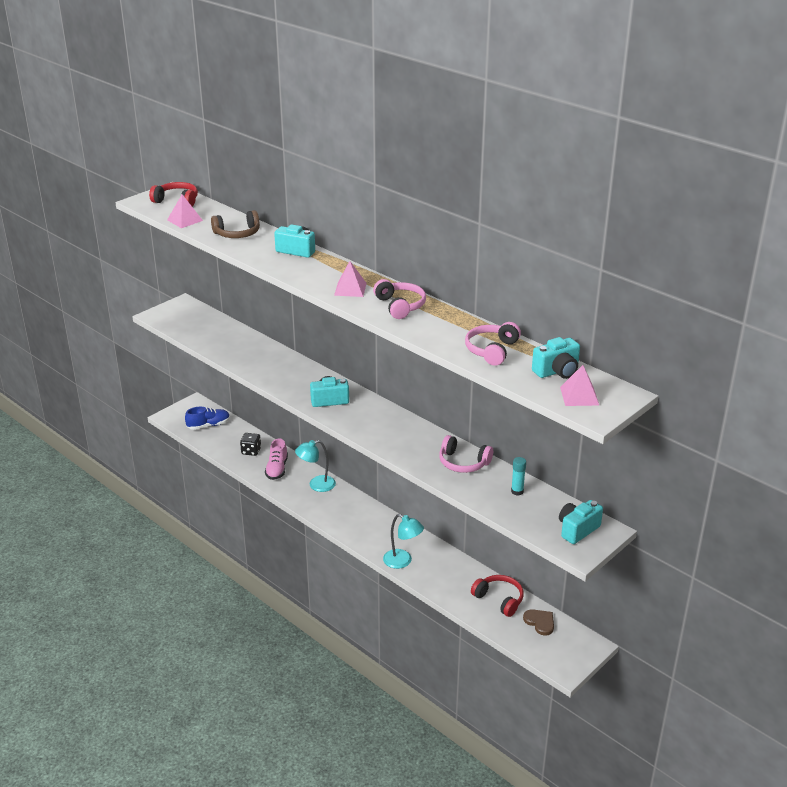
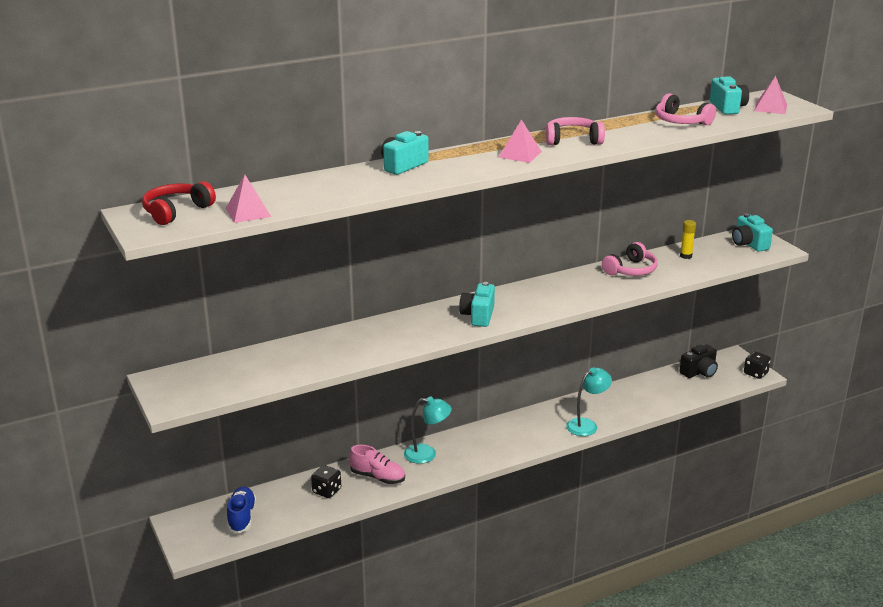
camera: 70 degrees left, 5 degrees down
(237, 233) = (324, 188): brown headphones -> none
(316, 485) = (427, 454): turquoise lamp -> turquoise lamp turned 90 degrees counterclockwise
(499, 599) = (662, 385): red headphones -> none
(517, 491) = (686, 256): turquoise glue stick -> yellow glue stick
(540, 622) = (699, 372): brown heart -> black camera
(565, 665) = (755, 373): none -> black dice

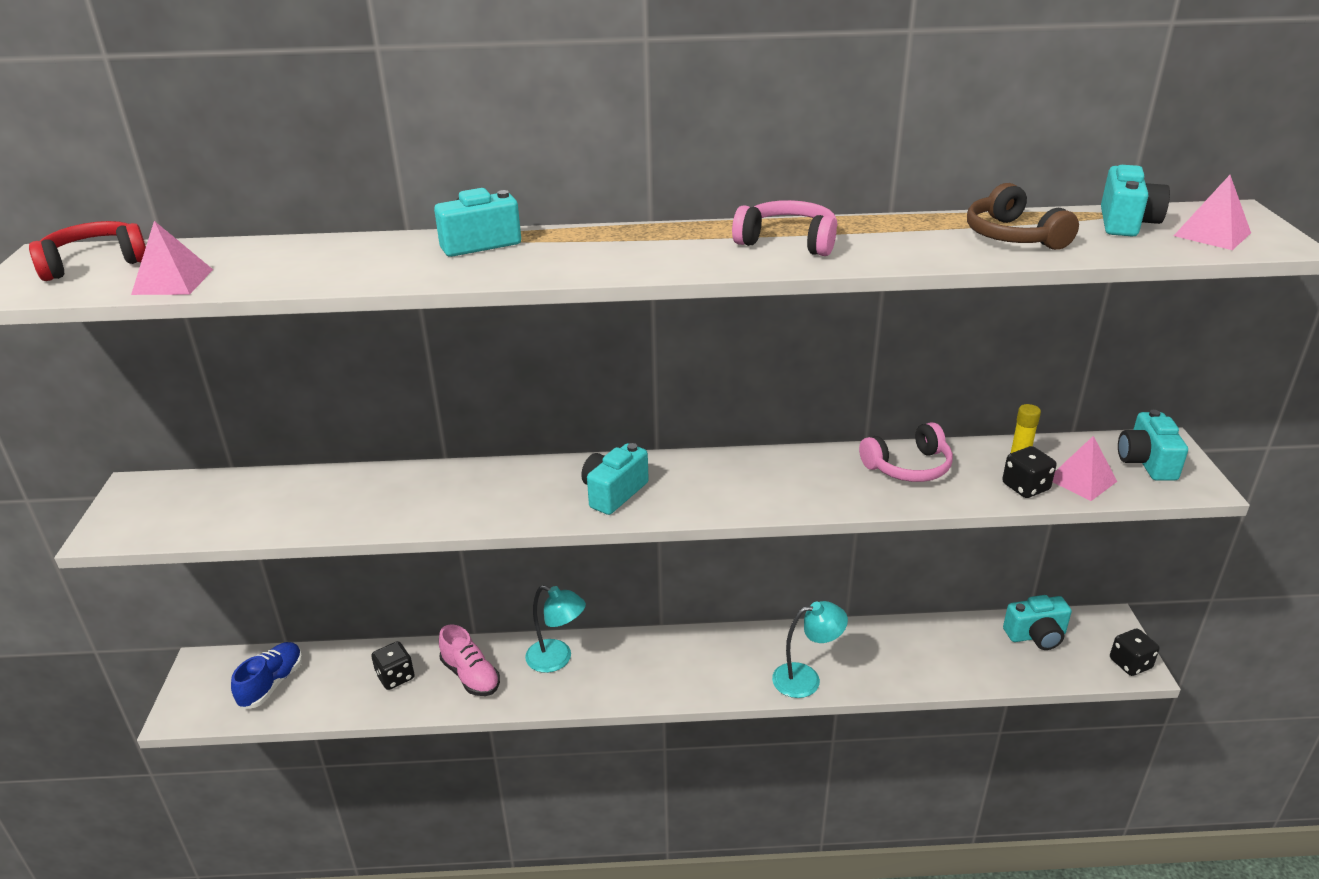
camera: 25 degrees right, 5 degrees up
(520, 154) = (674, 253): pink pyramid -> pink pyramid (1081, 480)
(681, 121) = (1013, 236): pink headphones -> brown headphones
(698, 267) = (1025, 487): none -> black dice
(699, 372) = (1036, 636): black camera -> turquoise camera

